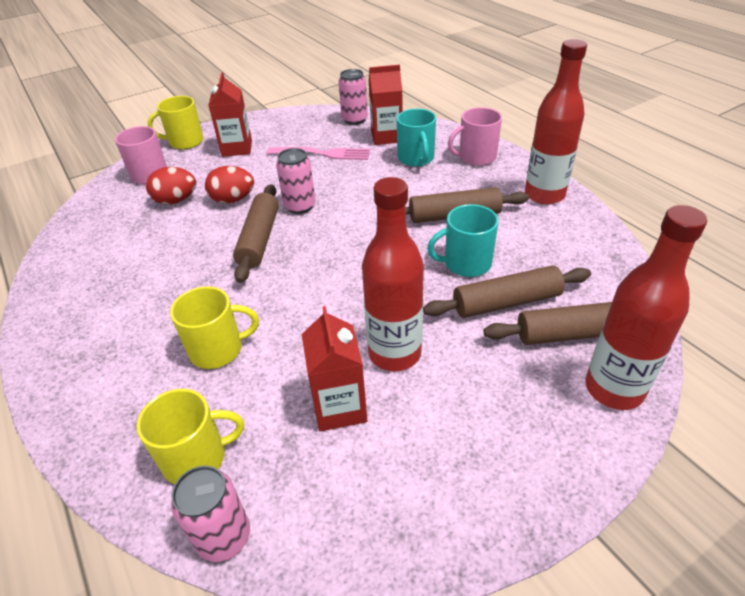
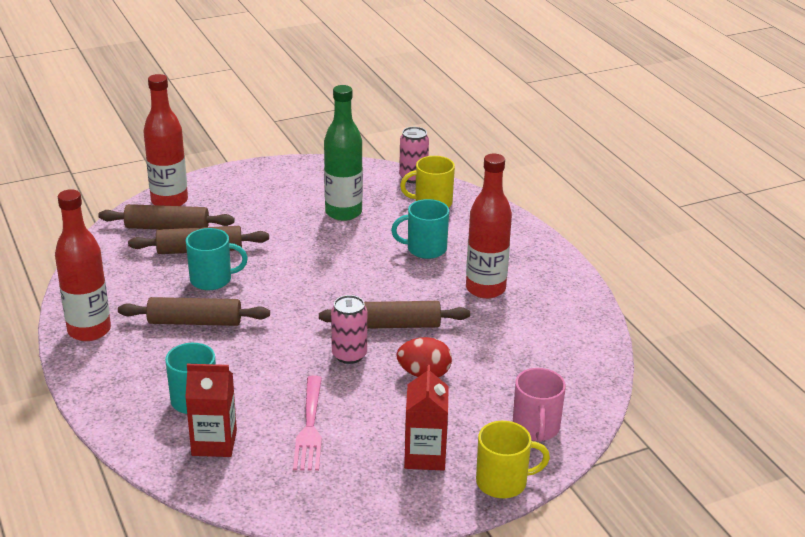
camera: 175 degrees left, 10 degrees down
(176, 200) = (491, 383): red egg -> none
(218, 349) = (425, 249): yellow mug -> turquoise mug
(259, 239) = (394, 325): brown rolling pin -> brown rolling pin turned 75 degrees clockwise
(322, 154) = (309, 426): pink fork -> pink fork turned 105 degrees counterclockwise
(339, 407) = (343, 212): red carton -> green bottle
(354, 120) = (245, 487): pink can -> none
(394, 353) = (298, 232): red bottle -> red bottle (485, 289)
(476, 157) = (122, 389): pink mug -> none

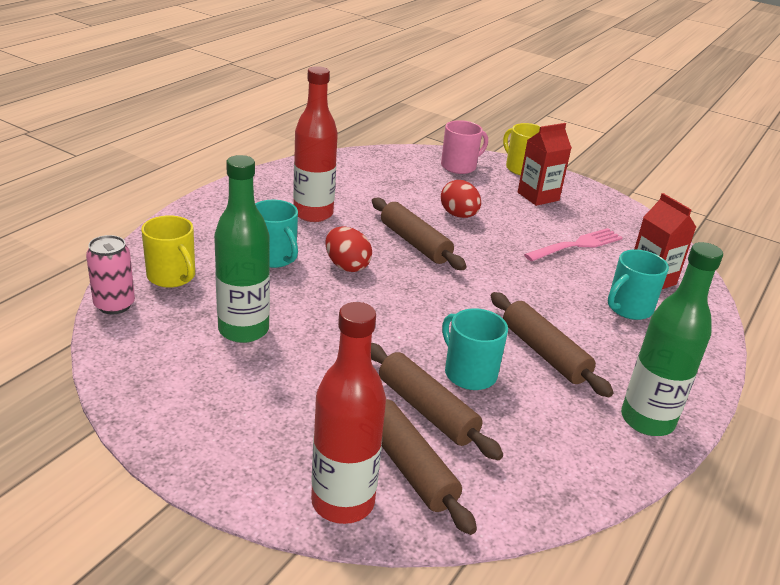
camera: 125 degrees left, 0 degrees up
(89, 330) = (647, 420): red bottle -> green bottle
(349, 355) = (479, 253): pink can -> none
(386, 277) = (346, 266): none -> red egg

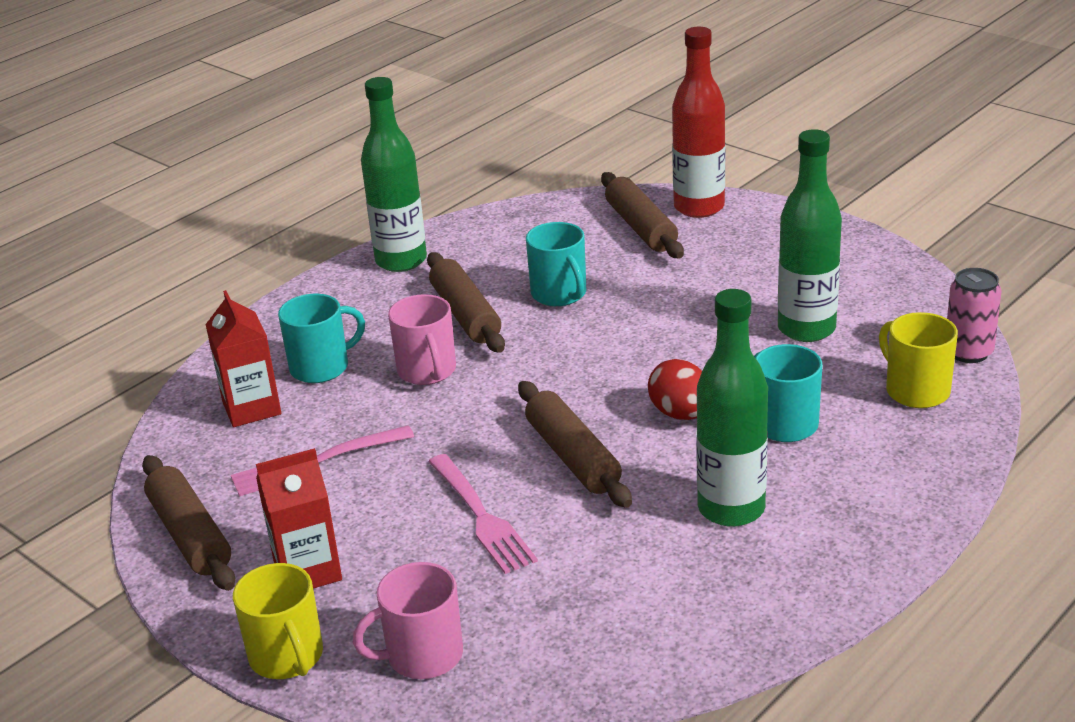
camera: 165 degrees left, 0 degrees up
(313, 214) = (731, 508): red bottle -> green bottle
(426, 410) = (614, 264): brown rolling pin -> brown rolling pin (190, 535)
(458, 215) = (480, 516): red egg -> pink fork
(545, 303) = (427, 371): none -> pink mug

